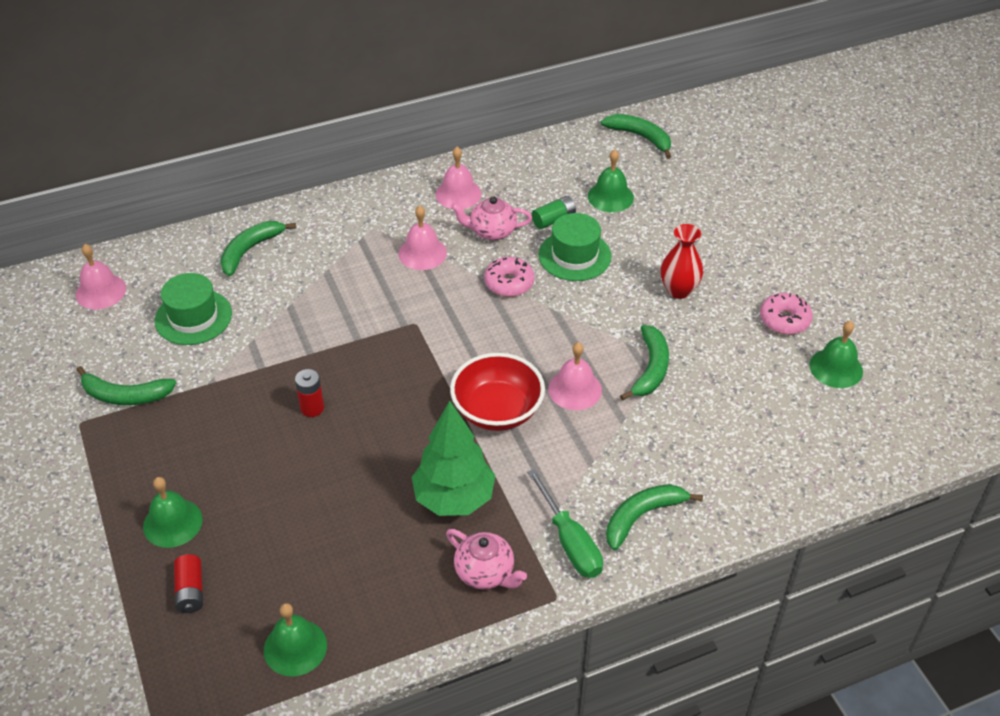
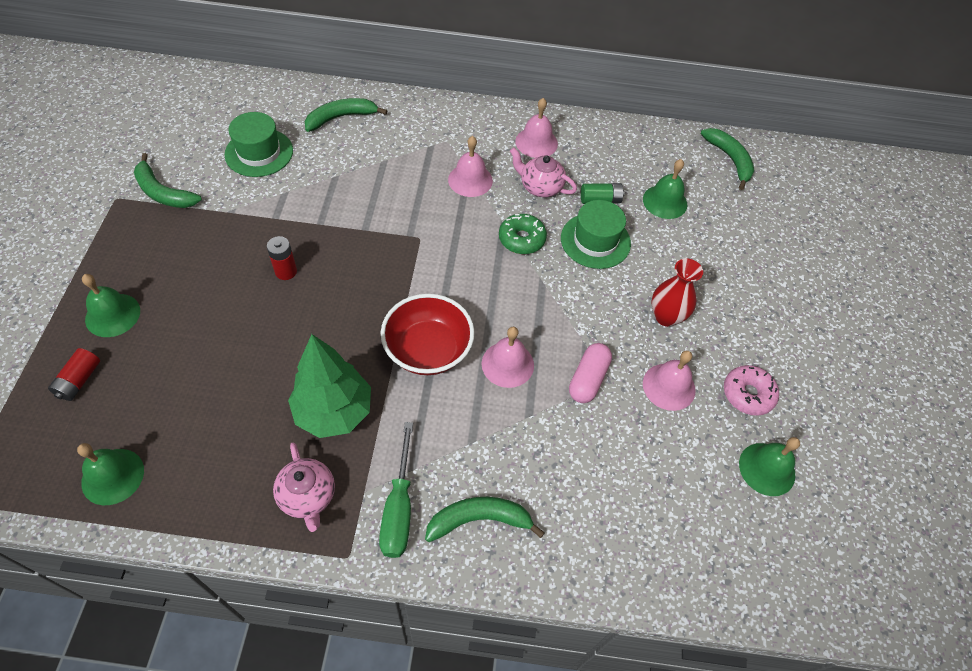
camera: 25 degrees right, 10 degrees up
(100, 291) = (212, 102): pink bell -> pink bell (669, 386)
(509, 283) = (521, 239): pink donut -> green donut
(650, 369) = (588, 379): green banana -> pink capsule

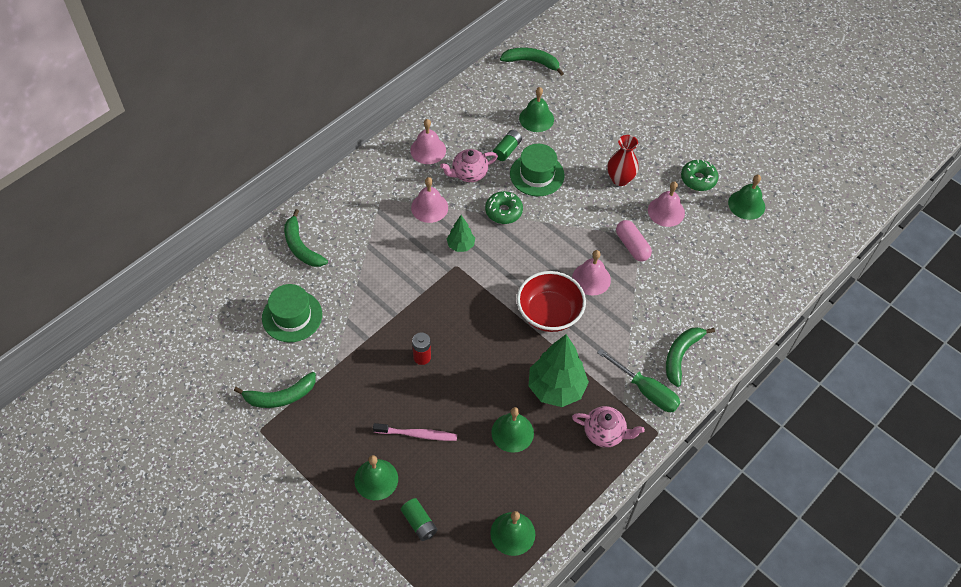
camera: 50 degrees left, 0 degrees up
(79, 380) = (419, 523): red battery -> green battery
(188, 319) = (417, 434): none -> pink toothbrush
(246, 402) = (512, 432): none -> green bell
(341, 117) = (301, 247): green banana -> green banana turned 45 degrees counterclockwise
(447, 228) = (461, 245): none -> green tree
(747, 394) = (698, 179): pink donut -> green donut

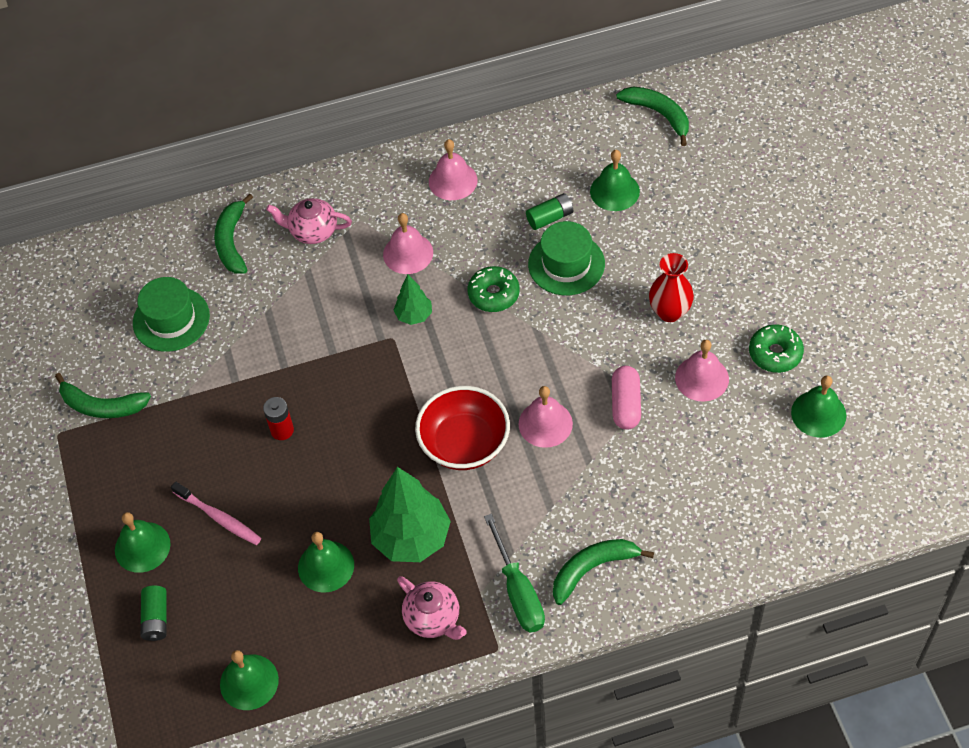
camera: 35 degrees right, 0 degrees up
(469, 173) = (483, 230): pink teapot -> pink teapot (313, 231)

